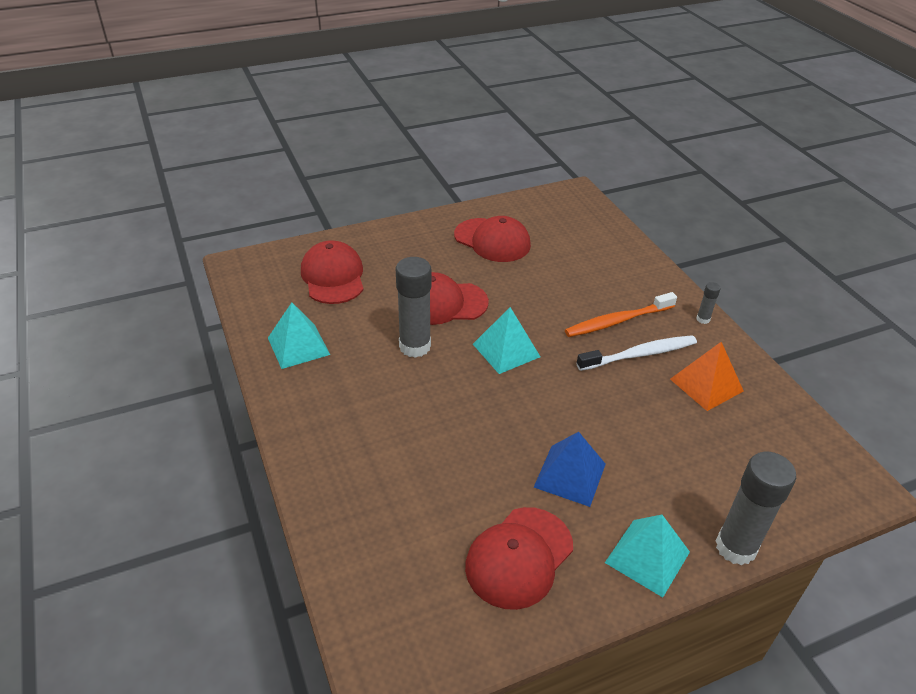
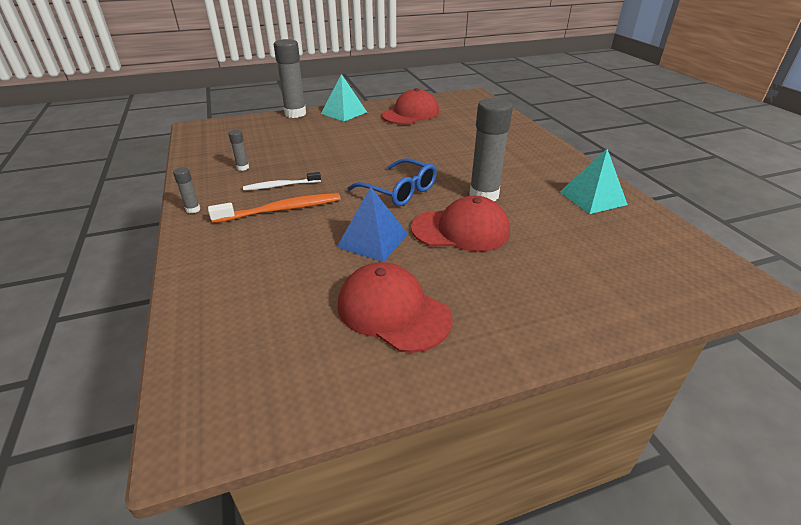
camera: 175 degrees left, 5 degrees down
(333, 277) = (601, 261): red cap -> none
(506, 350) = (399, 191): turquoise pyramid -> blue glasses
(570, 475) = (373, 134): blue pyramid -> blue pyramid (373, 240)
(639, 354) = (281, 186): white toothbrush -> white toothbrush, size x0.65
(706, 385) = (243, 168): orange pyramid -> grey glue stick

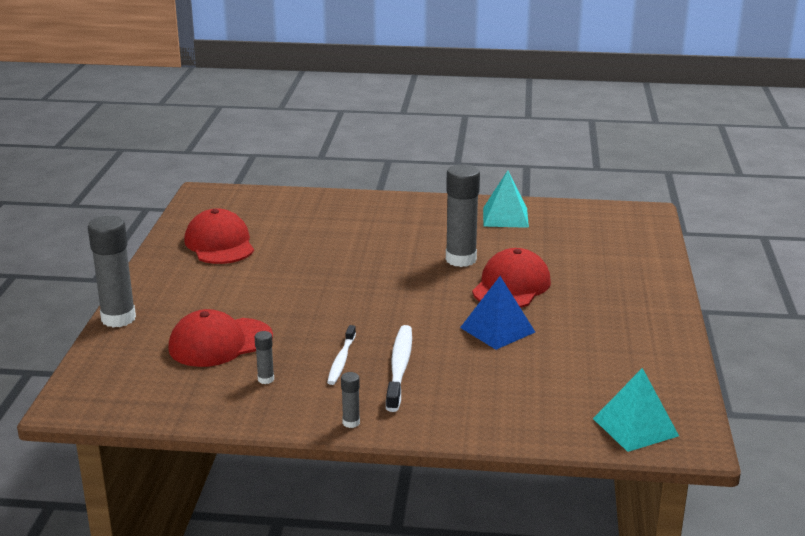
camera: 65 degrees left, 10 degrees down
(281, 210) = (399, 367): orange toothbrush -> white toothbrush
(344, 113) = (160, 284): turquoise pyramid -> turquoise pyramid (635, 427)
(393, 311) = (604, 342): red cap -> red cap (220, 343)
(399, 191) = (416, 297): blue glasses -> none

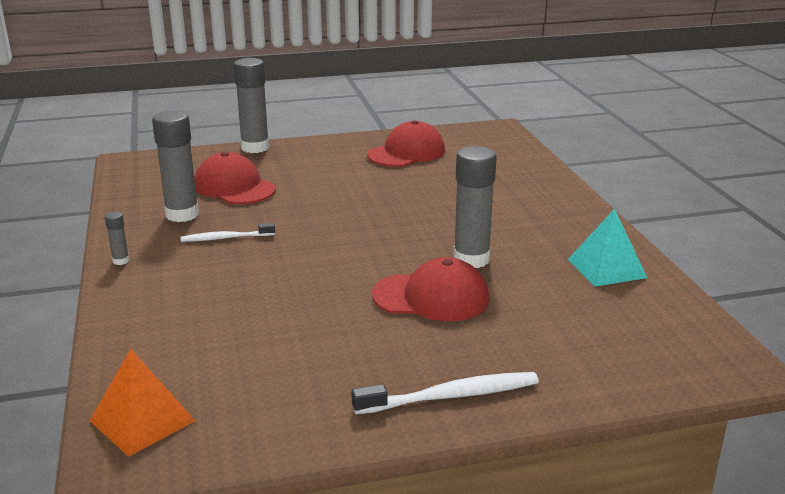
camera: 70 degrees right, 0 degrees up
(266, 379) = (182, 214): grey glue stick -> grey glue stick, size x2.24
(399, 367) = (223, 266): white toothbrush -> white toothbrush (451, 396)
(497, 329) = (325, 303): blue pyramid -> none
(635, 427) = (142, 420): turquoise pyramid -> orange pyramid

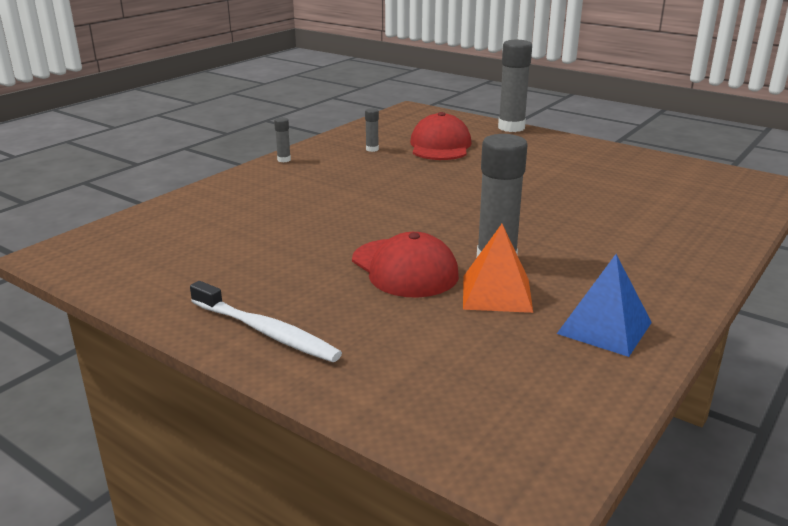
camera: 50 degrees right, 0 degrees up
(142, 420) = (110, 241): orange pyramid -> orange pyramid (496, 293)
(182, 214) = (372, 149): grey glue stick -> grey glue stick, size x0.45
(226, 238) = (365, 172): white toothbrush -> none
(406, 153) = (626, 170): red cap -> none
(606, 268) = (604, 328): turquoise pyramid -> blue pyramid

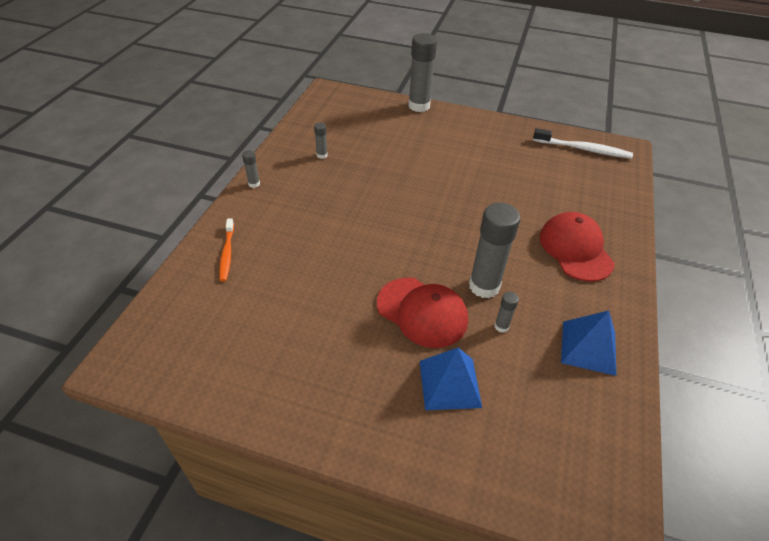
camera: 20 degrees left, 20 degrees up
(220, 200) = (227, 253): none -> orange toothbrush
(266, 331) = (355, 420): white toothbrush -> white toothbrush (583, 149)
(398, 325) = (450, 383): none -> blue pyramid
(440, 146) = (375, 141): red cap -> red cap (575, 249)
(496, 293) = (501, 326): orange pyramid -> grey glue stick

